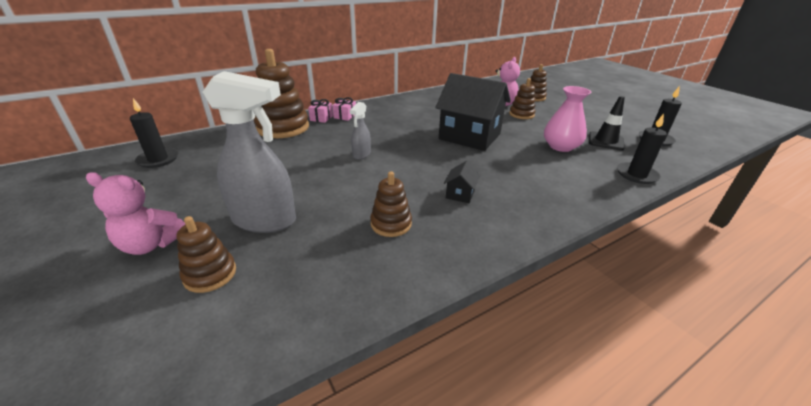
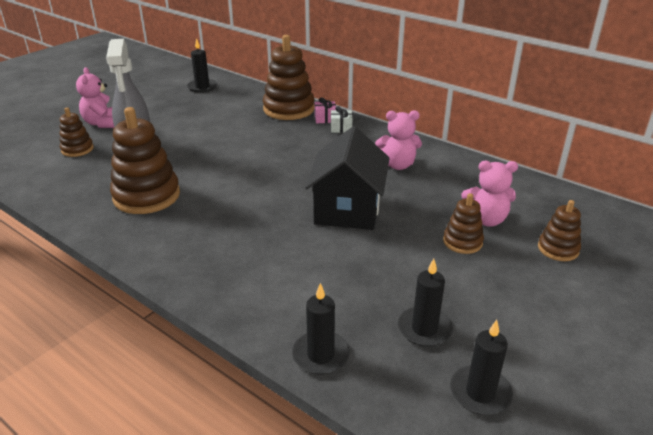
camera: 70 degrees right, 0 degrees up
(345, 116) = (341, 128): pink gift -> white gift
(361, 154) = (258, 157): grey spray bottle -> none
(391, 224) = (146, 196): brown stacking toy -> brown stacking toy, size x1.87
(420, 111) = (397, 165): none -> pink teddy bear
(460, 194) = (207, 221): black house -> none
(560, 146) = (369, 283): pink vase -> none
(606, 141) = (424, 329): black traffic cone -> black candle

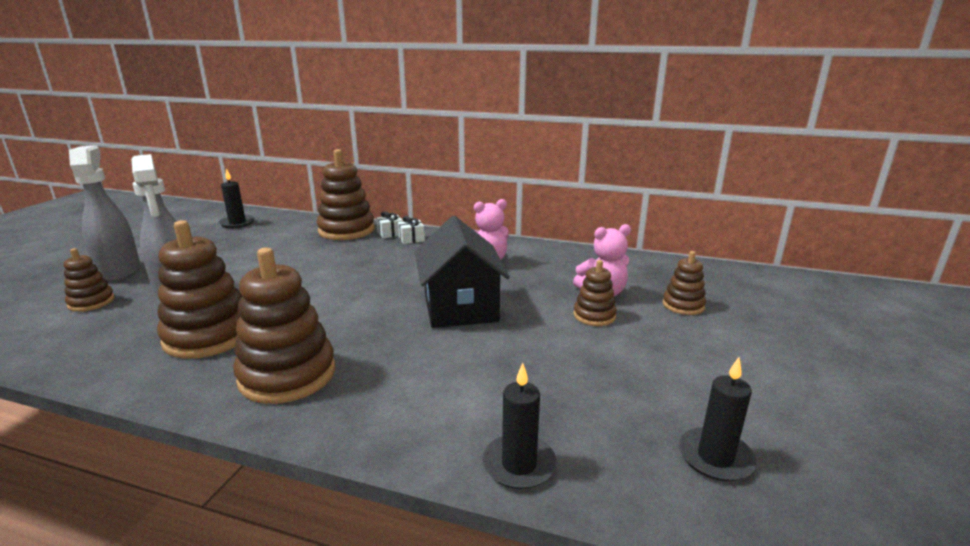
camera: 20 degrees left, 10 degrees down
(102, 123) = (119, 271): pink teddy bear -> grey spray bottle
(189, 242) = (287, 375): none -> brown stacking toy
(325, 119) = (390, 233): pink gift -> white gift
(424, 329) = (614, 406): black candle -> none

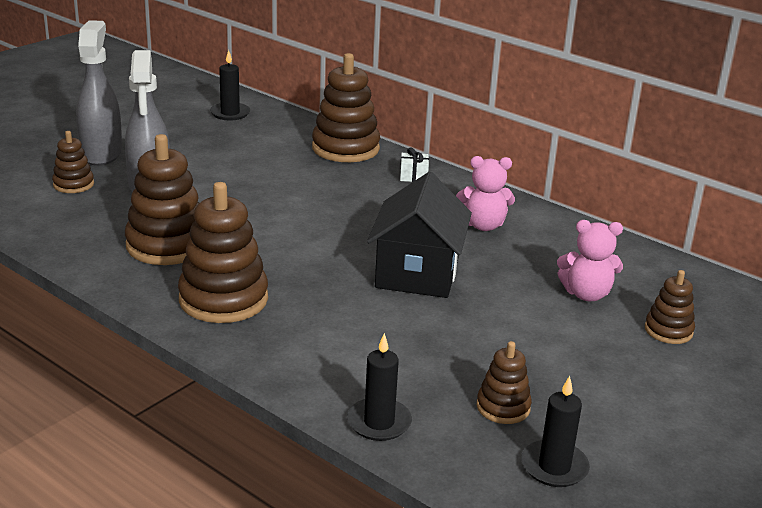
camera: 20 degrees right, 5 degrees up
(390, 233) = (393, 163): white gift -> none
(594, 316) = (554, 317): brown stacking toy -> brown stacking toy (503, 407)

